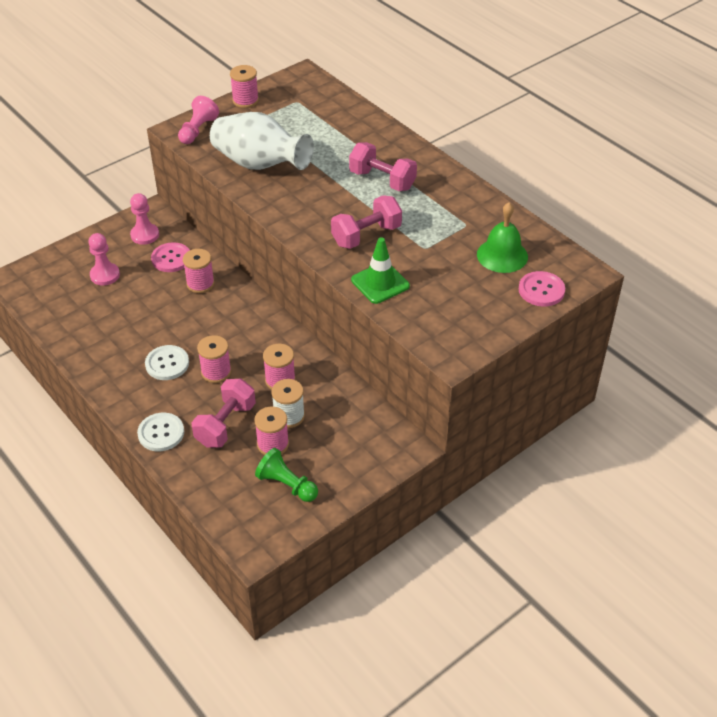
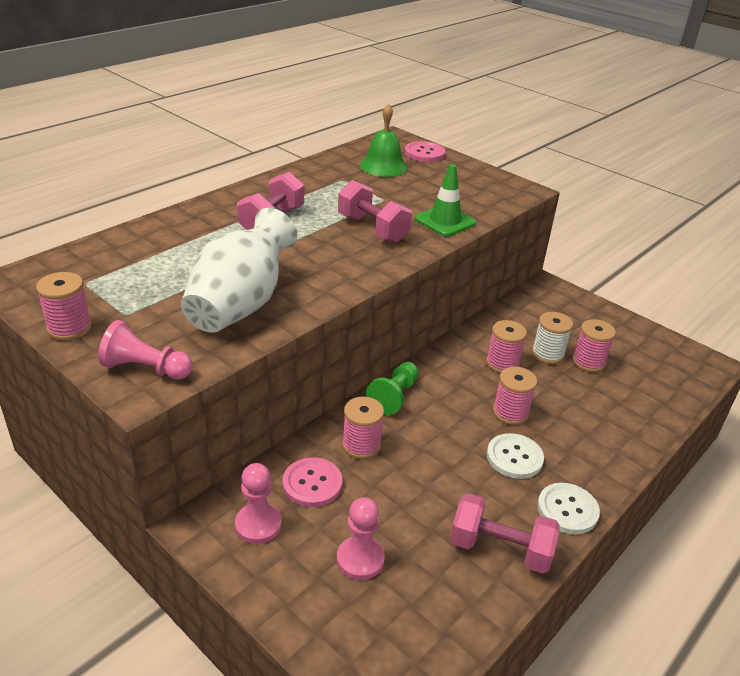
camera: 100 degrees left, 10 degrees down
(161, 433) = (620, 447): white button -> white button (567, 510)
(225, 424) = (581, 397): pink dumbbell -> pink dumbbell (500, 549)
(286, 485) = (630, 350): green pawn -> green pawn (394, 396)

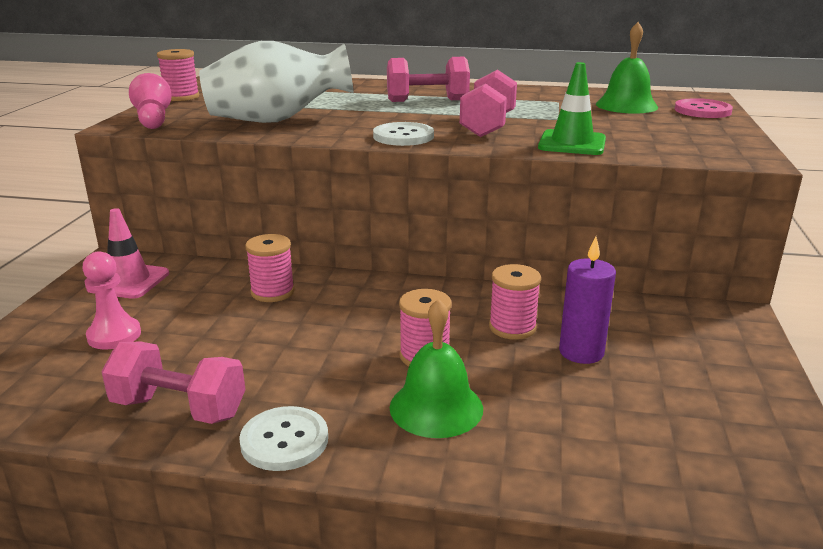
camera: 60 degrees right, 10 degrees down
(258, 525) = (129, 281): pink pawn -> pink traffic cone
(312, 483) = (198, 287): pink button -> none
(394, 396) = (366, 286): green pawn -> none
(500, 549) = (179, 408): pink dumbbell -> pink dumbbell turned 60 degrees counterclockwise
(514, 457) = (344, 379): white button -> white button (403, 136)
(547, 354) = (581, 352): white spool -> purple candle
(569, 433) = (436, 407): none -> green bell
(588, 362) = (615, 386): pink spool -> none

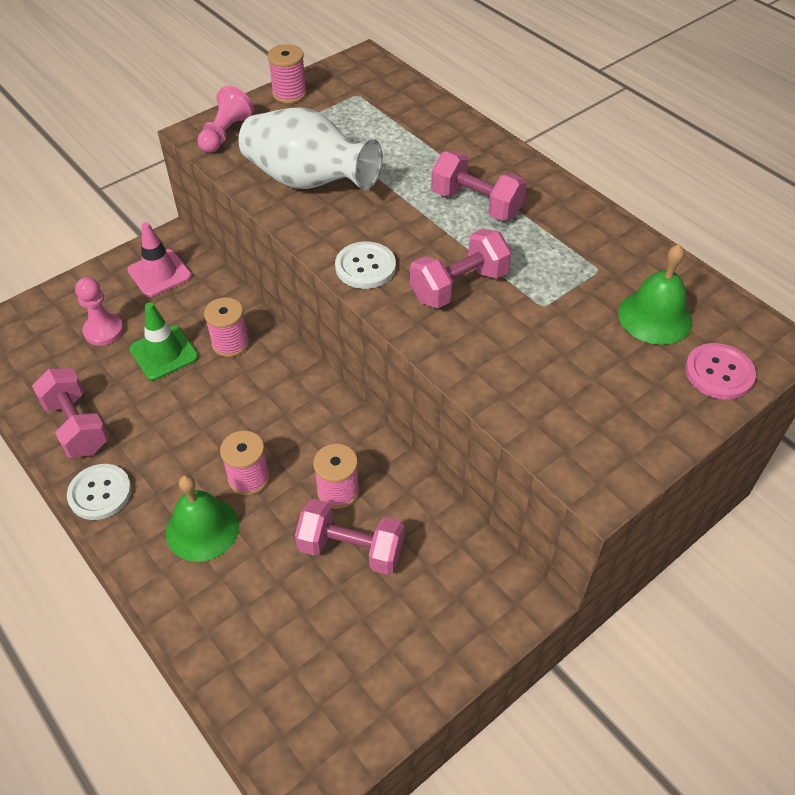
camera: 40 degrees right, 25 degrees up
(572, 143) = (483, 361): green traffic cone -> green traffic cone (164, 353)
(581, 352) = (351, 549): purple candle -> pink dumbbell

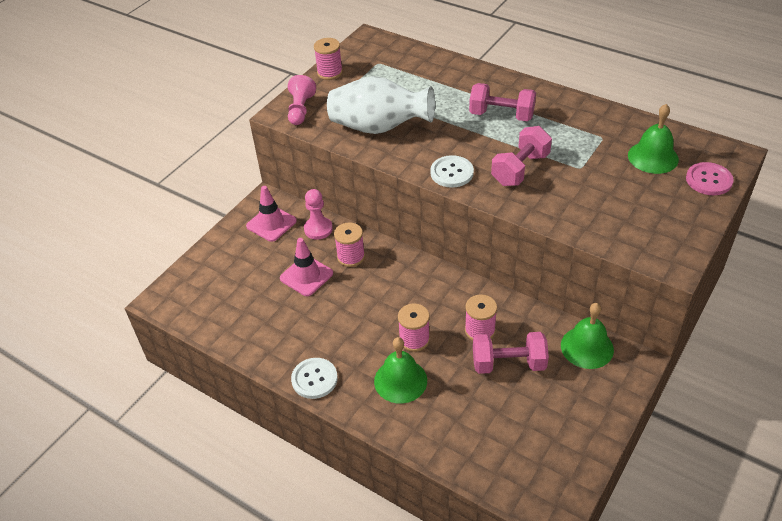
camera: 15 degrees left, 5 degrees down
(77, 426) = (271, 341): pink dumbbell -> none
(103, 330) = (252, 272): pink pawn -> pink pawn (318, 229)
(164, 353) = (306, 276): green traffic cone -> pink traffic cone
(467, 559) = (587, 347): none -> green bell

